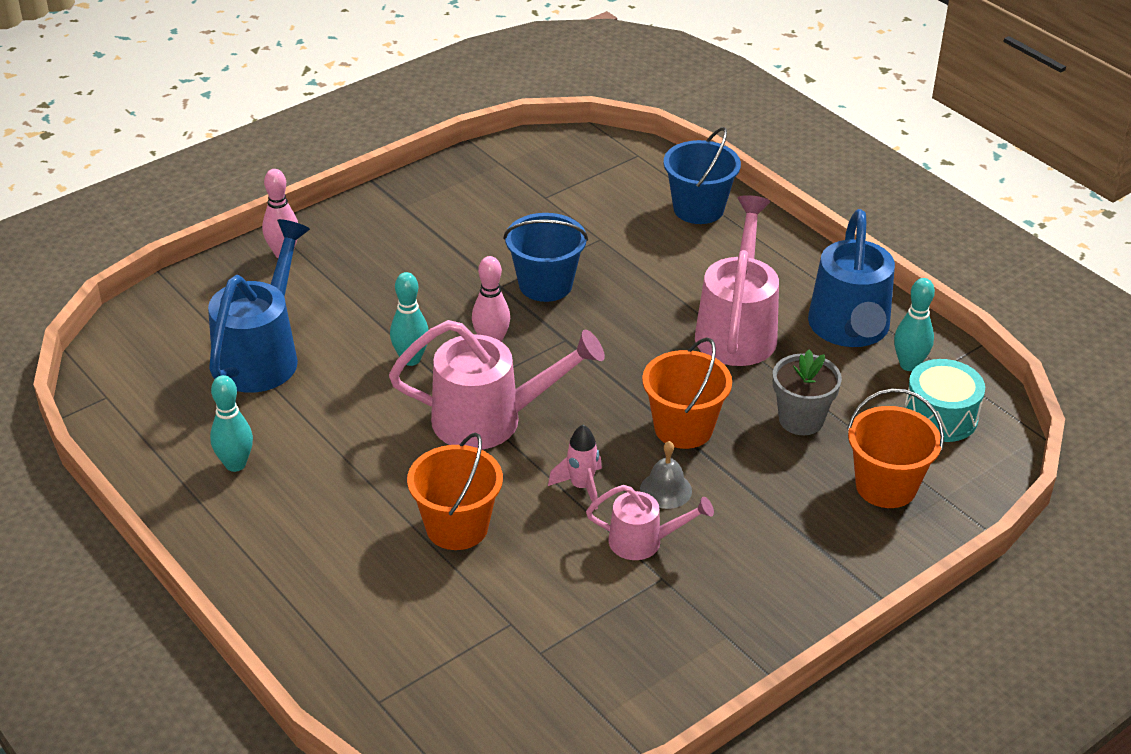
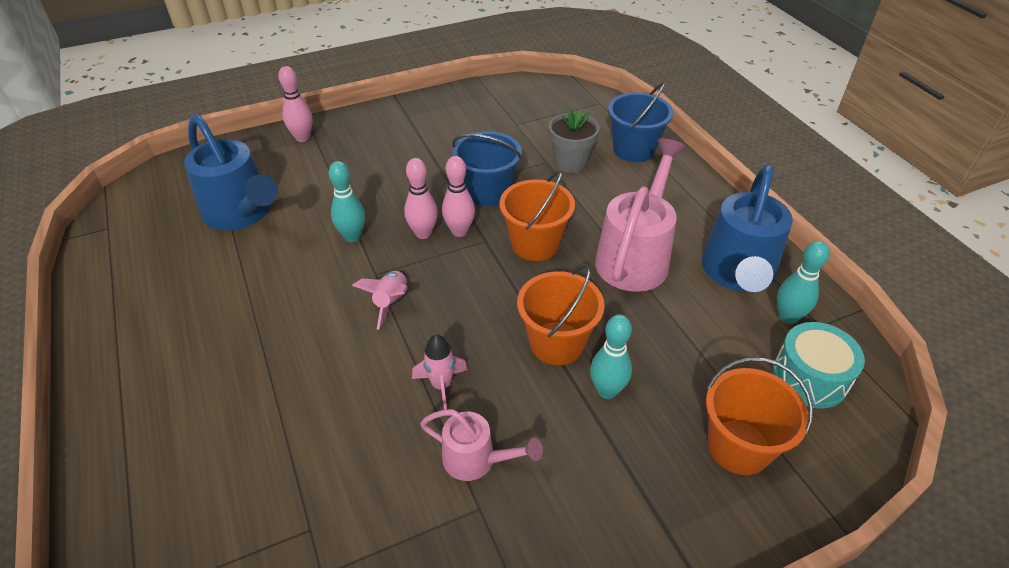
camera: 15 degrees right, 5 degrees up
(235, 464) = (164, 305): turquoise bowling pin -> turquoise bowling pin (607, 391)
(262, 355) = (241, 213): blue watering can -> blue watering can turned 105 degrees clockwise
(457, 527) = (312, 405): orange bucket -> orange bucket (535, 244)
(490, 420) = (391, 303): pink watering can -> pink rocket
(532, 334) = (459, 231): none -> pink bowling pin
(666, 490) = (518, 405): grey bell -> none
(801, 420) = (670, 355): grey flower pot -> grey flower pot (570, 163)

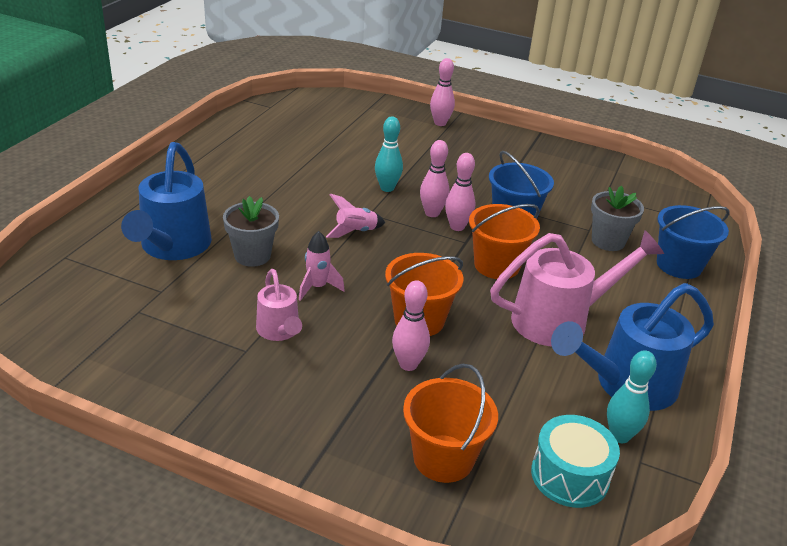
camera: 45 degrees right, 10 degrees down
(241, 213) = (344, 140): blue watering can -> blue watering can (172, 247)
(338, 407) = (252, 256): none -> grey flower pot
(607, 391) = (408, 364): turquoise bowling pin -> pink bowling pin

